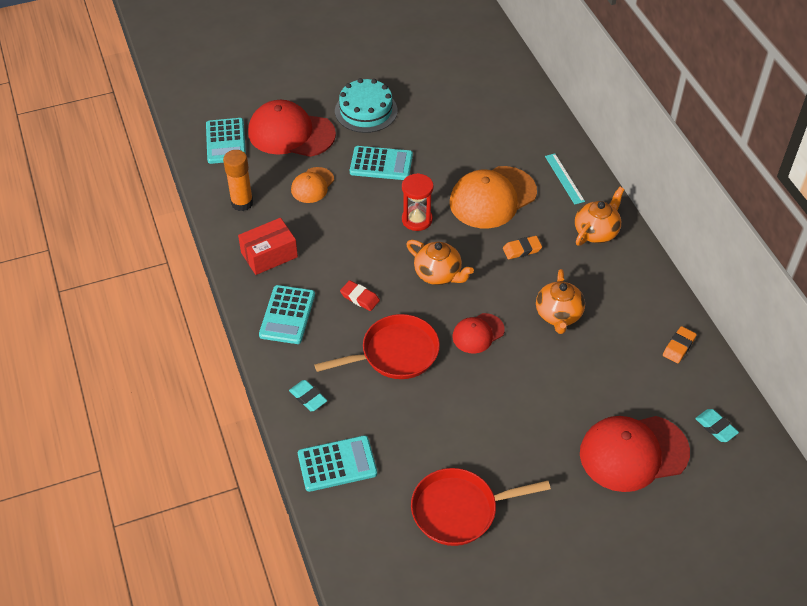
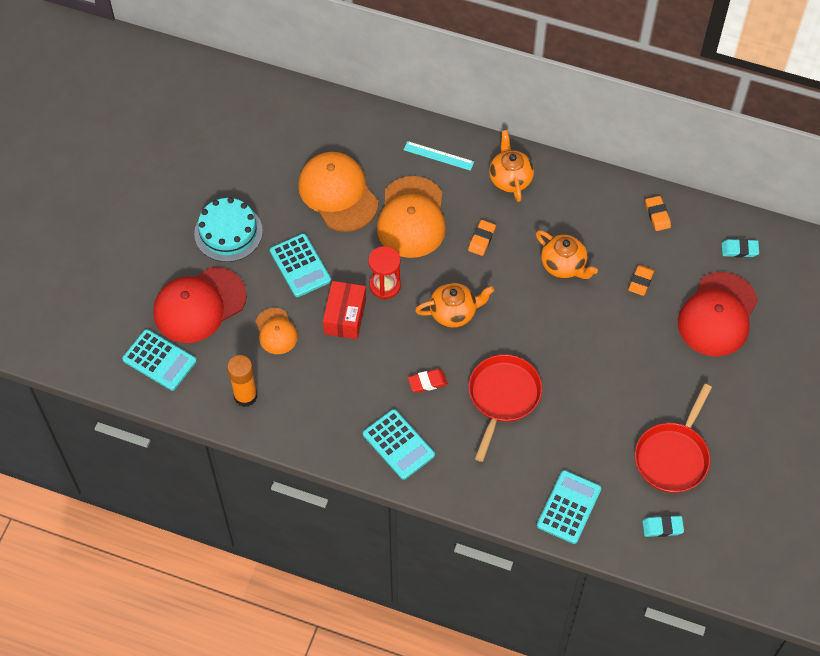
camera: 50 degrees left, 10 degrees up
(269, 255) = (323, 415): red box -> red box (345, 316)
(308, 397) = (492, 485): turquoise eraser -> turquoise eraser (662, 527)
(381, 164) = (300, 266): turquoise calculator -> turquoise calculator turned 105 degrees clockwise
(464, 145) = (338, 193): none -> orange cap
(478, 333) = (533, 329): red cap -> none
(602, 376) = (640, 282): none -> orange eraser

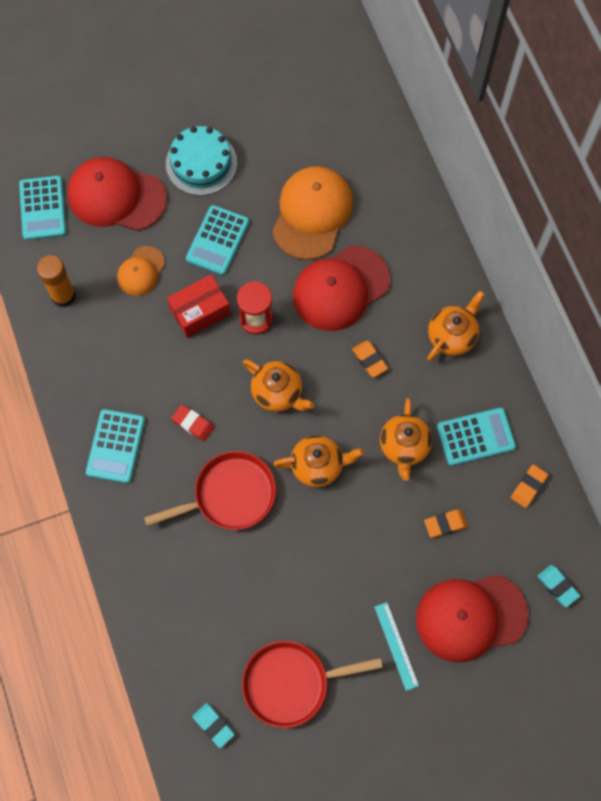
camera: 50 degrees right, 10 degrees up
(412, 218) = (340, 288): orange cap -> red cap
(438, 156) = (421, 261): turquoise ruler -> turquoise ruler (396, 646)
(481, 239) = (369, 360): orange eraser -> orange eraser turned 75 degrees clockwise
(530, 326) = (318, 465): none -> orange teapot
(568, 507) = (169, 630): turquoise calculator -> turquoise calculator (475, 436)

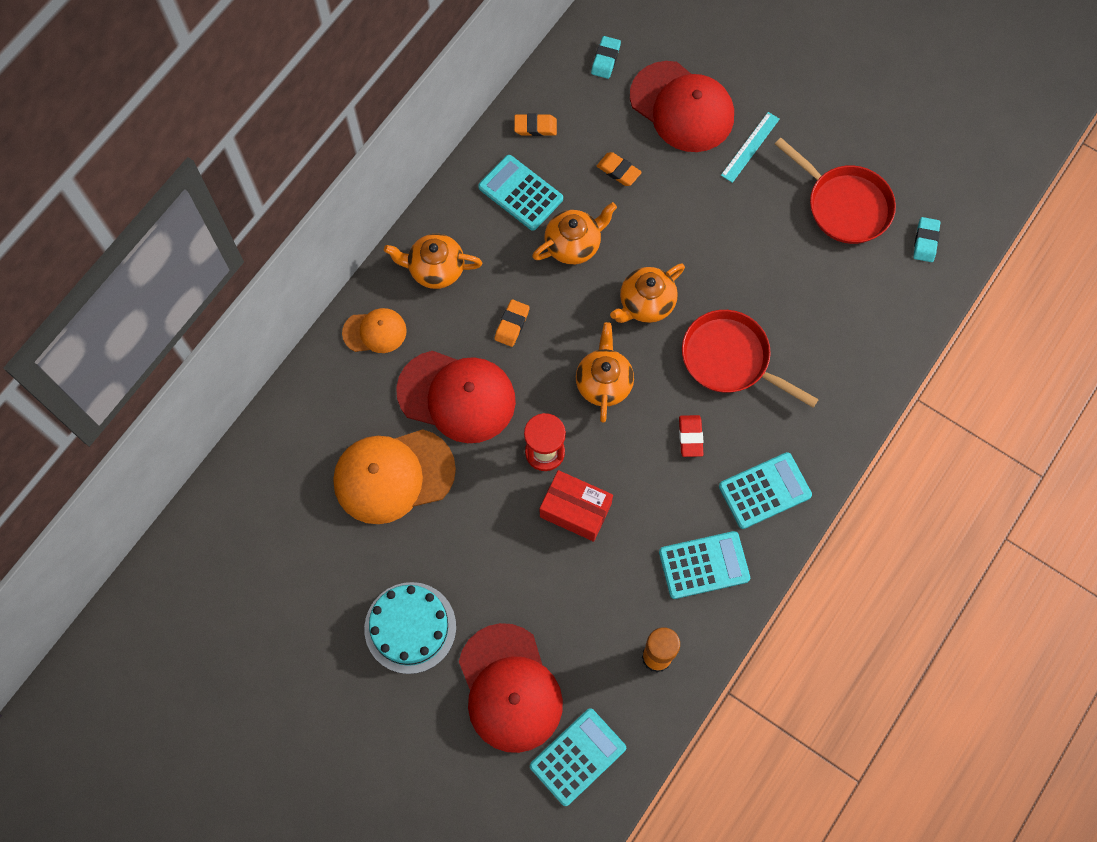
camera: 125 degrees left, 0 degrees up
(141, 271) = (574, 599): orange cap -> orange cap (375, 332)
(218, 240) = (487, 547): turquoise calculator -> turquoise calculator (704, 565)
(318, 465) = (646, 303): orange teapot -> orange teapot turned 90 degrees counterclockwise

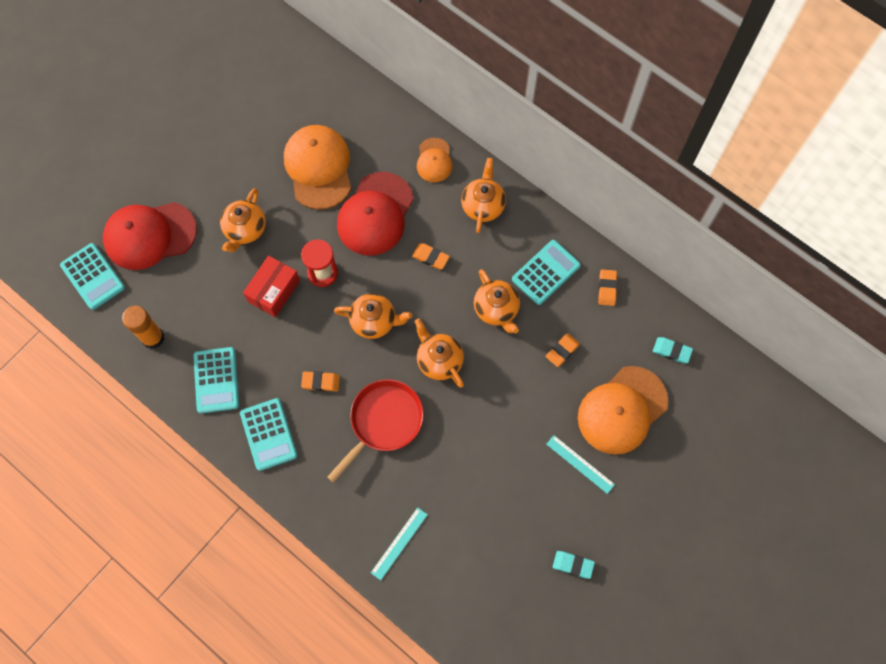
camera: 95 degrees right, 0 degrees up
(410, 627) = (205, 173): turquoise cake -> none
(491, 560) = (245, 229): none -> orange teapot
(682, 107) = (622, 410): red cap -> orange cap
(690, 437) = (321, 382): red eraser -> orange eraser
(844, 205) = (518, 539): red pan -> none
(870, 328) = (399, 543): none -> turquoise ruler
(925, 241) = (477, 607): turquoise eraser -> turquoise eraser (573, 565)

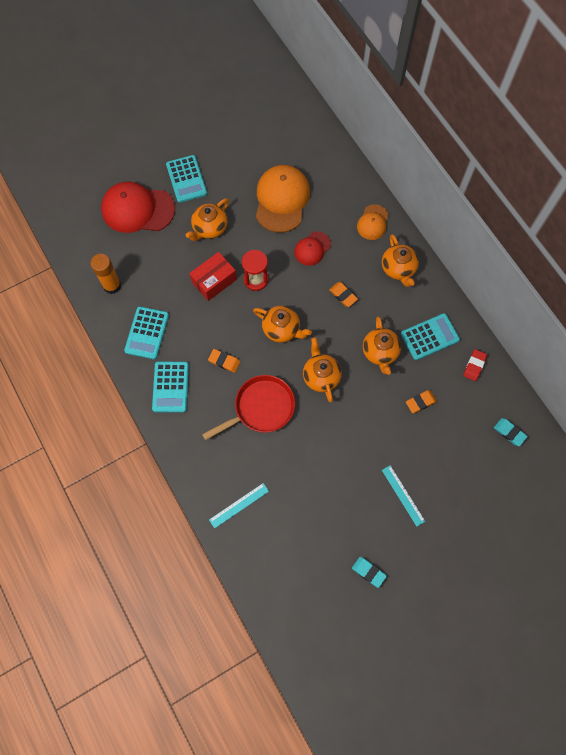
camera: 20 degrees right, 0 degrees up
(93, 276) = (85, 226): turquoise calculator -> turquoise calculator (186, 179)
(375, 214) = (312, 248): red cap -> red cap, size x0.54
(483, 205) = (398, 269): orange teapot -> orange teapot turned 135 degrees clockwise
(607, 288) = (474, 366): orange eraser -> red eraser
(622, 410) = (452, 465): orange cap -> none

